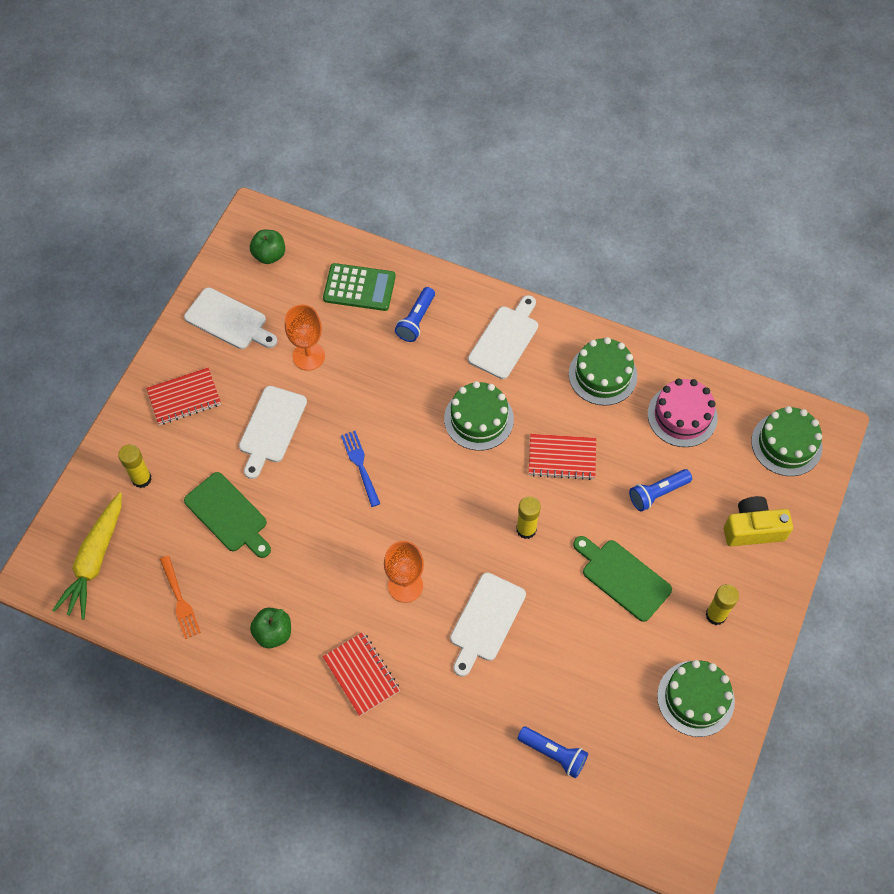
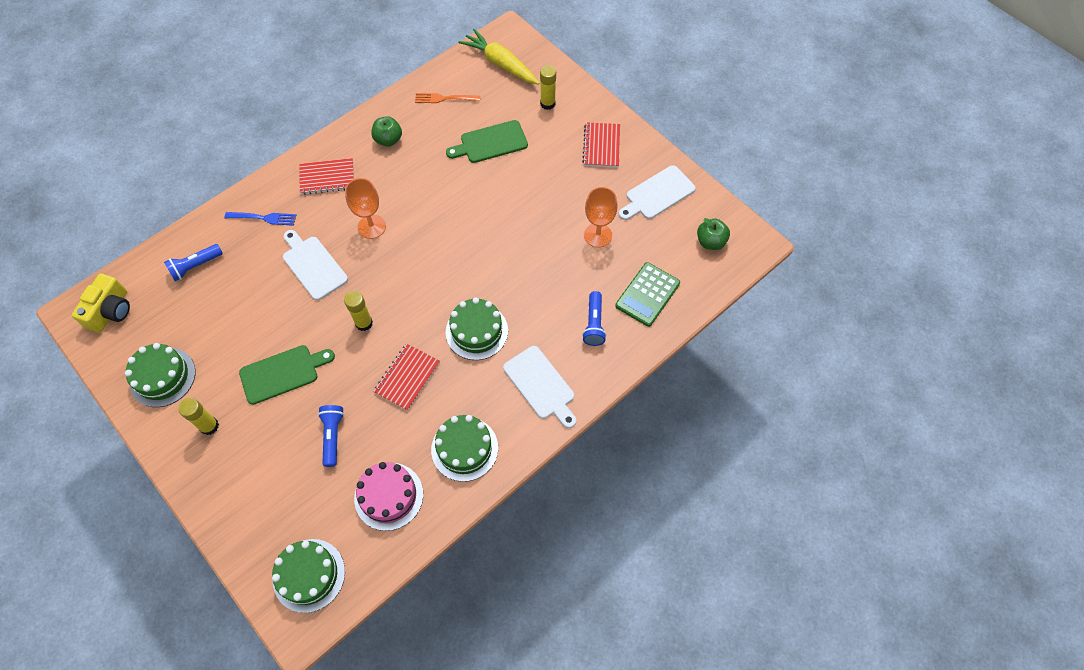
camera: 115 degrees right, 0 degrees up
(271, 428) = (546, 190): white cutting board -> none
(360, 466) = (482, 234): blue fork -> blue fork (263, 218)
(416, 320) = (594, 324): blue flashlight -> blue flashlight turned 135 degrees counterclockwise
(753, 529) = (255, 497): yellow camera -> yellow camera (111, 311)

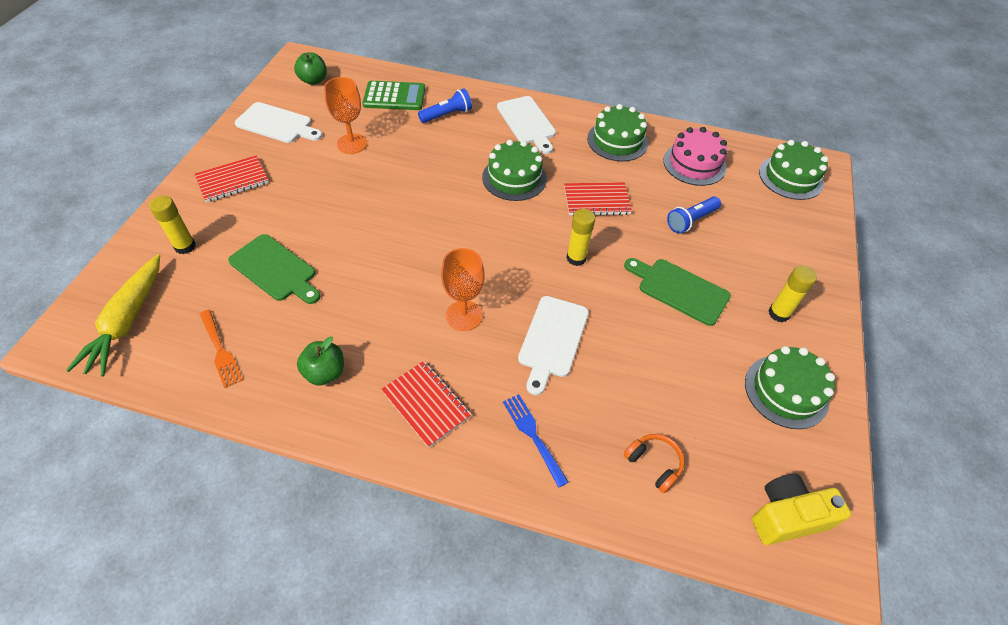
camera: 125 degrees left, 10 degrees down
(195, 266) = (654, 464): blue flashlight -> orange headphones
(541, 385) = (527, 122): white cutting board -> white cutting board turned 135 degrees clockwise

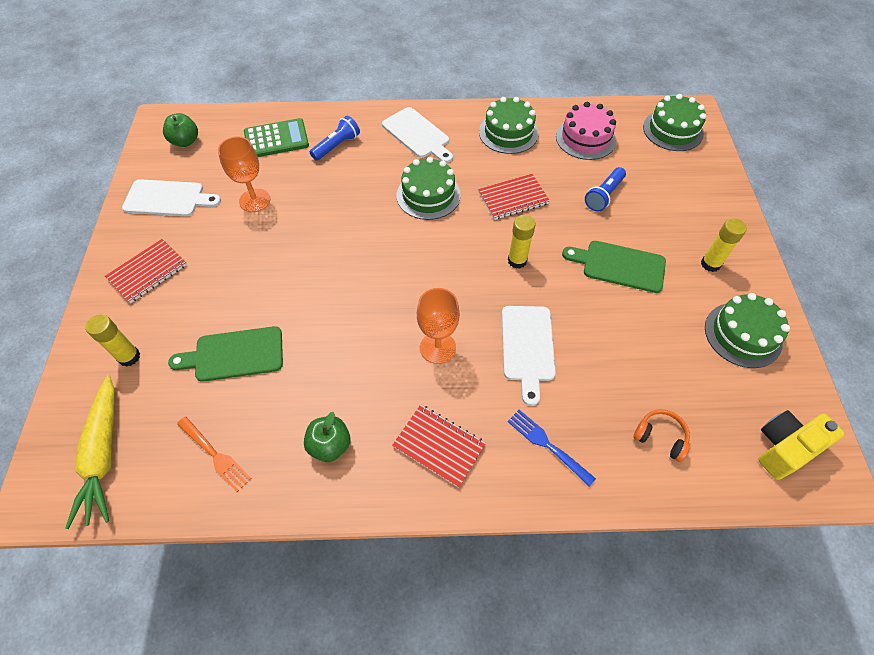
camera: 15 degrees left, 5 degrees up
(275, 270) = (234, 354): green cutting board -> green cutting board turned 150 degrees clockwise

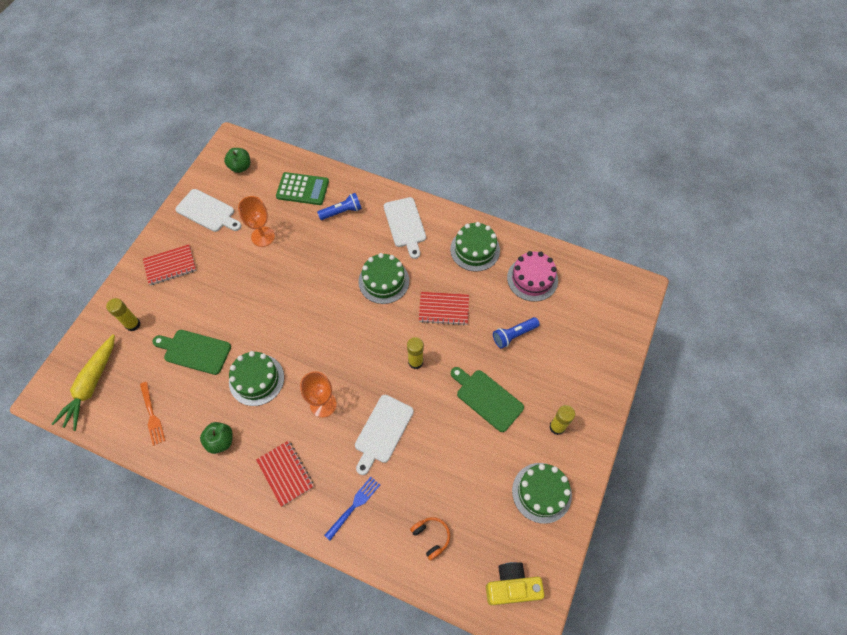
camera: 25 degrees right, 5 degrees up
(548, 445) = (354, 506): blue fork -> blue fork turned 60 degrees clockwise
(672, 130) = (608, 299): green cake -> green cake (256, 379)

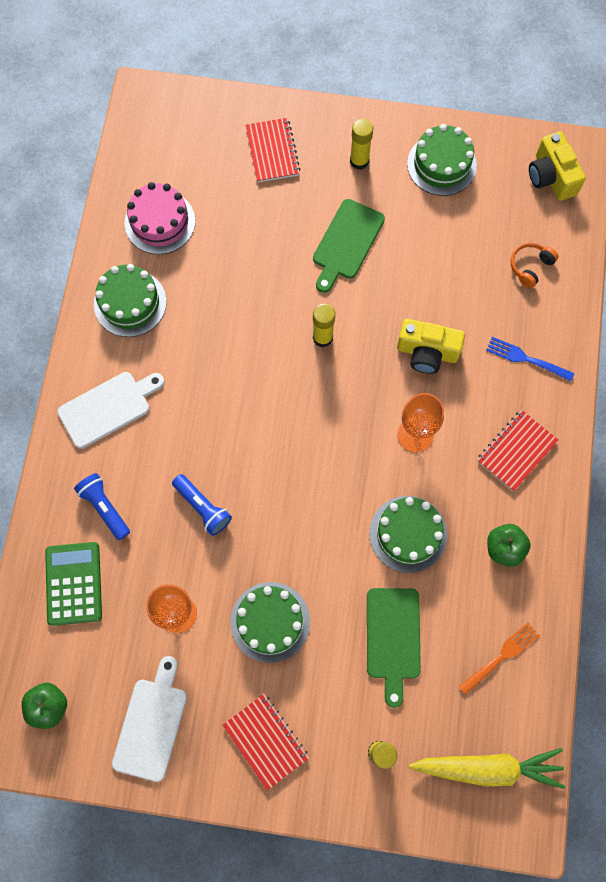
camera: 105 degrees left, 10 degrees up
(382, 431) = (427, 352): white cutting board -> yellow camera
(383, 281) = (211, 411): green cake -> green cake (270, 622)
(444, 309) = (235, 321): red notebook -> red notebook (272, 151)
(513, 335) = (251, 229): blue flashlight -> blue flashlight (203, 507)

